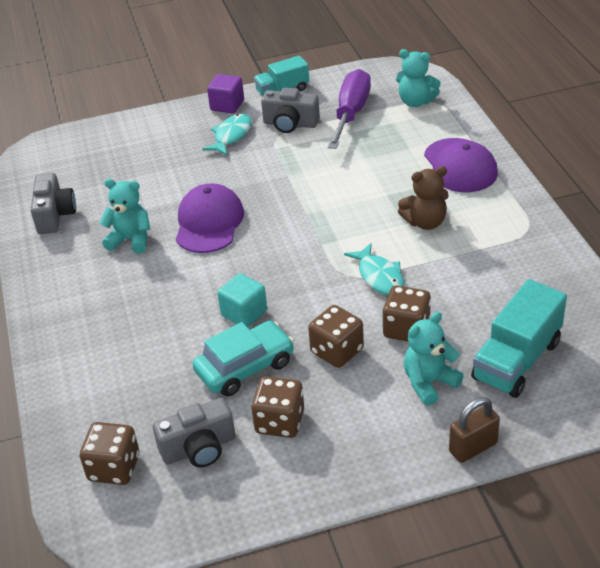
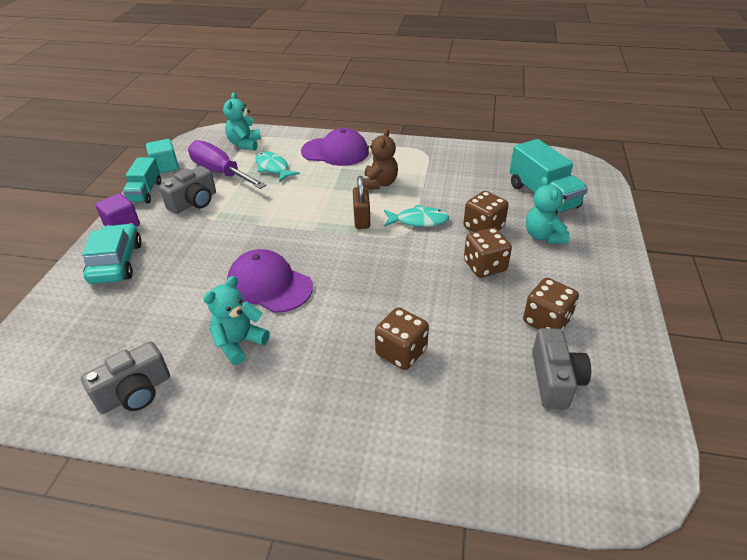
camera: 65 degrees left, 0 degrees up
(55, 215) = (135, 392): grey camera -> grey camera turned 120 degrees clockwise
(114, 468) = (554, 451): brown dice -> brown dice (401, 352)
(231, 136) = (167, 236): turquoise fish -> turquoise fish (273, 168)
(244, 313) = (405, 300): turquoise cube -> turquoise cube (165, 167)
(245, 367) = (471, 320): turquoise car -> turquoise car (116, 262)
(416, 102) = (245, 144): turquoise teddy bear -> turquoise teddy bear turned 135 degrees clockwise
(473, 447) = (614, 239): brown padlock -> brown padlock (362, 220)

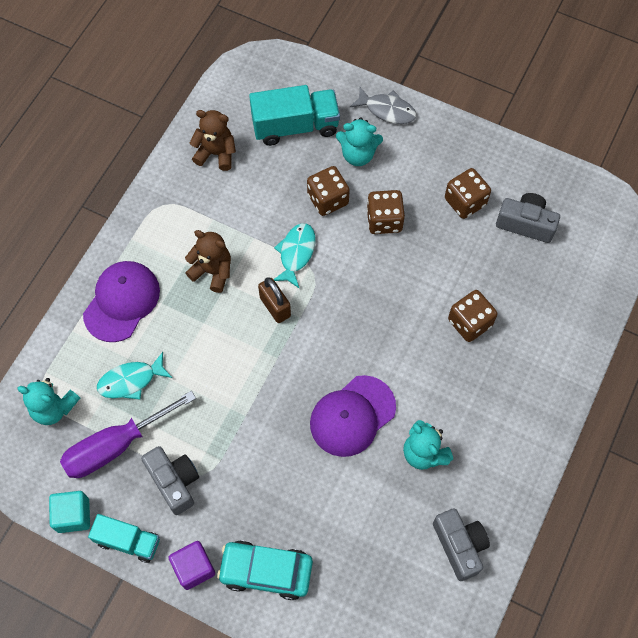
camera: 75 degrees left, 25 degrees up
(362, 220) = (275, 307): brown padlock -> brown padlock turned 45 degrees clockwise
(485, 164) = (216, 153): none -> brown teddy bear
(607, 245) = (387, 110): none -> grey fish

